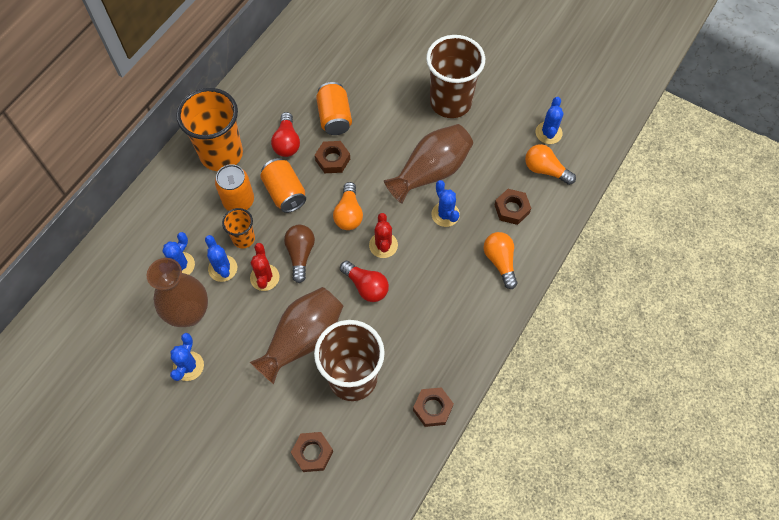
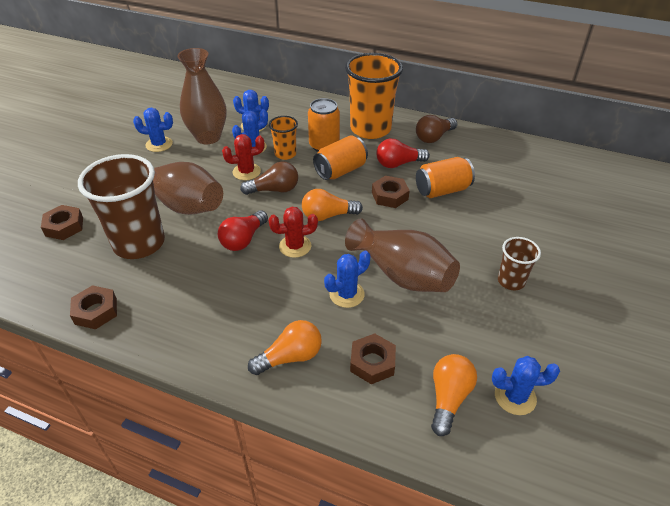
camera: 80 degrees right, 20 degrees down
(252, 103) = (434, 137): none -> brown light bulb
(450, 102) = (511, 281): brown cup -> brown cup, size x0.50

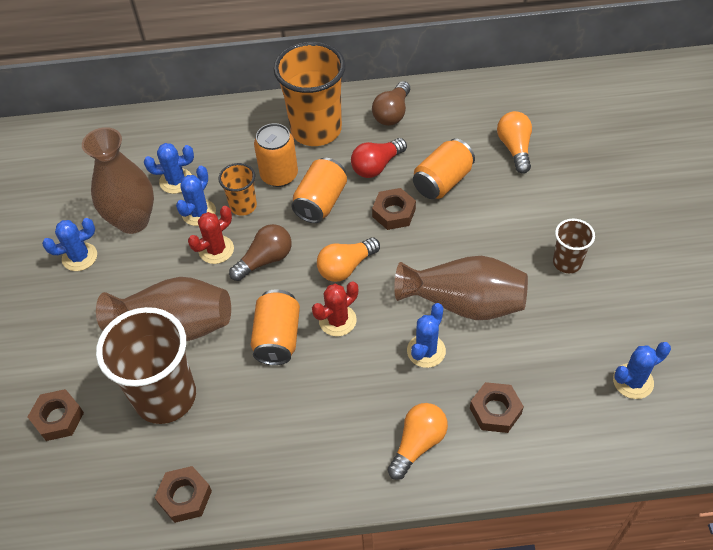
camera: 25 degrees left, 10 degrees up
(243, 239) = (277, 338): red light bulb -> orange can
(448, 398) = (580, 411): orange light bulb -> orange light bulb (515, 148)

